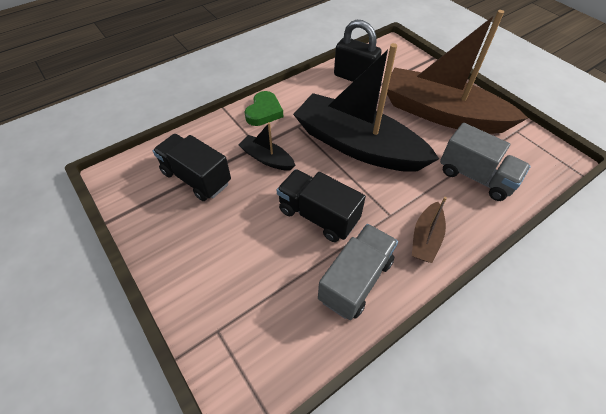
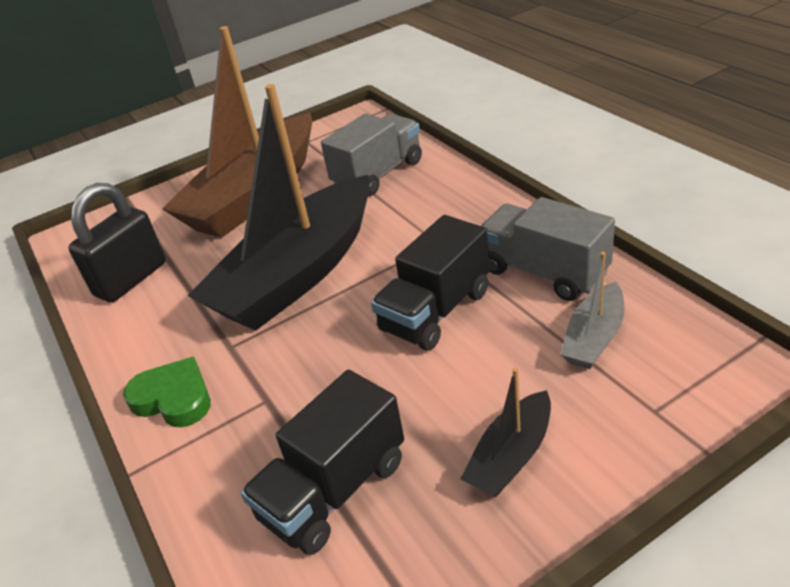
camera: 80 degrees left, 15 degrees down
(267, 158) = (303, 382): black boat -> black boat (511, 456)
(285, 304) = (594, 337): none -> grey boat
(426, 238) = (474, 214): brown boat -> none

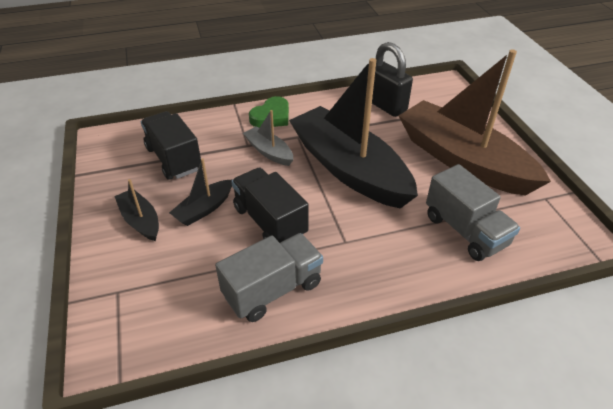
camera: 100 degrees right, 5 degrees up
(444, 388) = (204, 209): none -> black boat
(594, 337) = (191, 289): grey boat -> grey boat (269, 152)

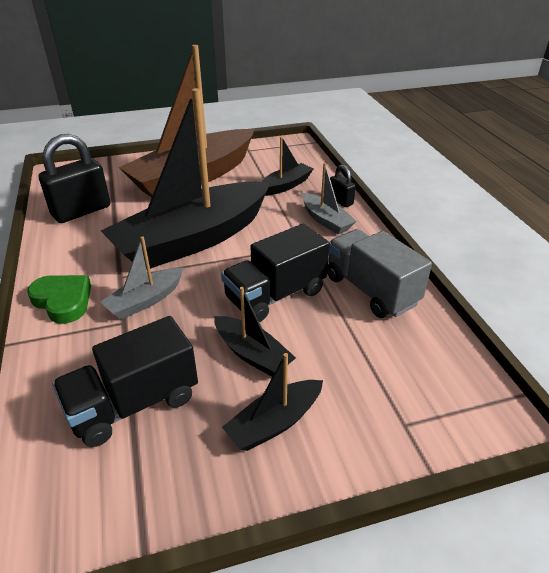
camera: 90 degrees left, 5 degrees down
(395, 263) = (326, 220): none -> grey boat
(441, 280) = (340, 201): none -> black padlock
(465, 231) = (285, 185): grey truck -> black boat

